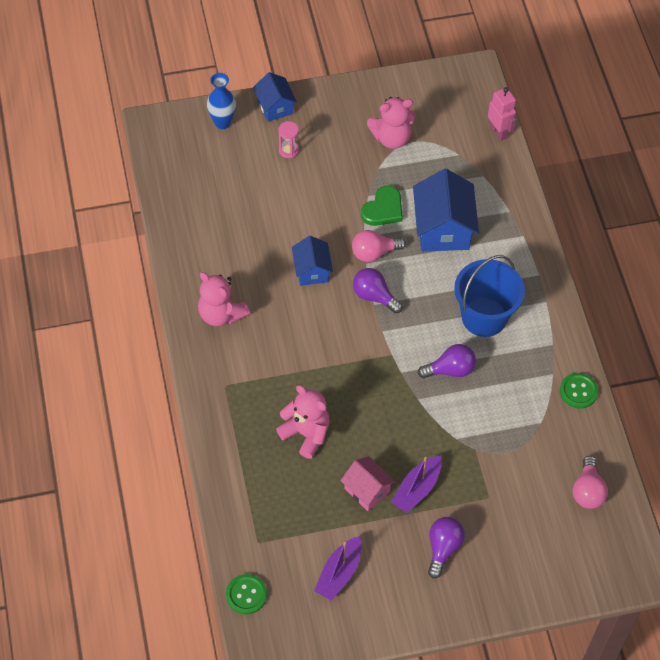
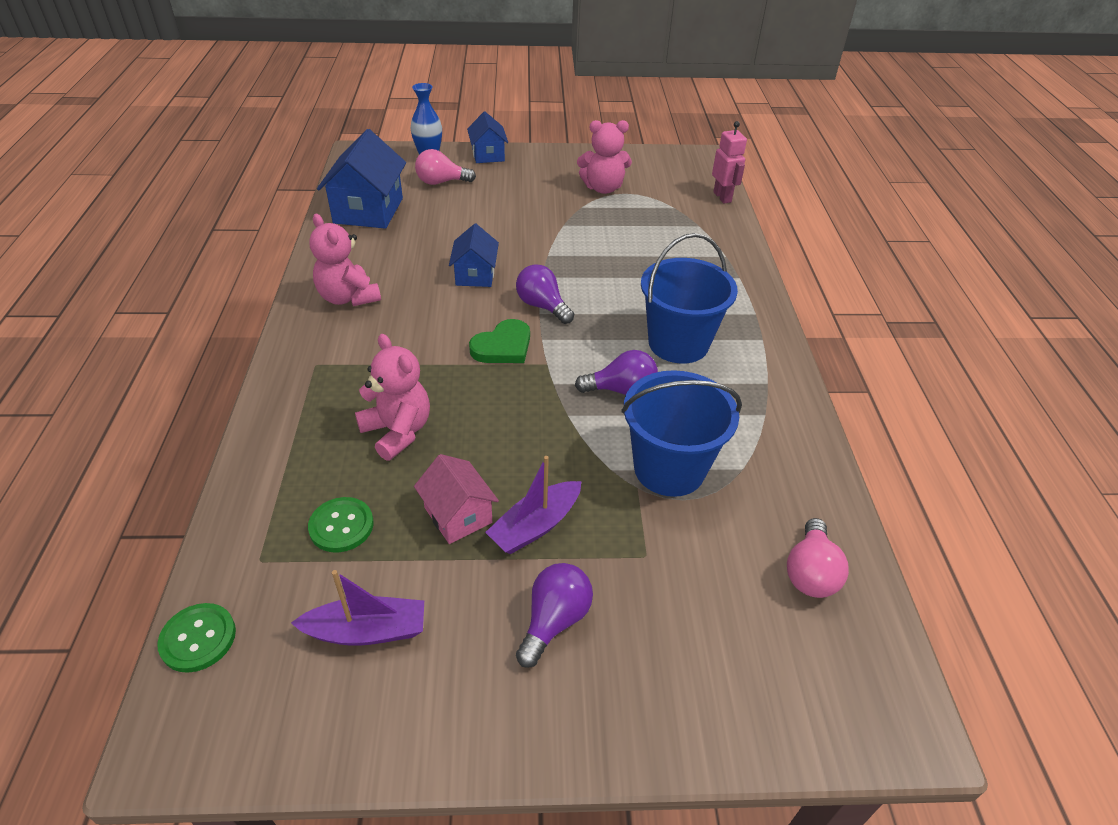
camera: 10 degrees right, 15 degrees down
(288, 150) = (489, 184): pink hourglass -> none
(339, 573) = (367, 631): purple boat -> purple boat turned 135 degrees counterclockwise
(374, 253) = (555, 269): pink light bulb -> pink light bulb (441, 182)
(383, 209) = (577, 237): green heart -> green heart (503, 346)
(443, 228) = (643, 260): blue house -> blue house (368, 210)
(493, 431) = (669, 468): none -> blue bucket
(578, 391) = (801, 440): green button -> green button (341, 526)

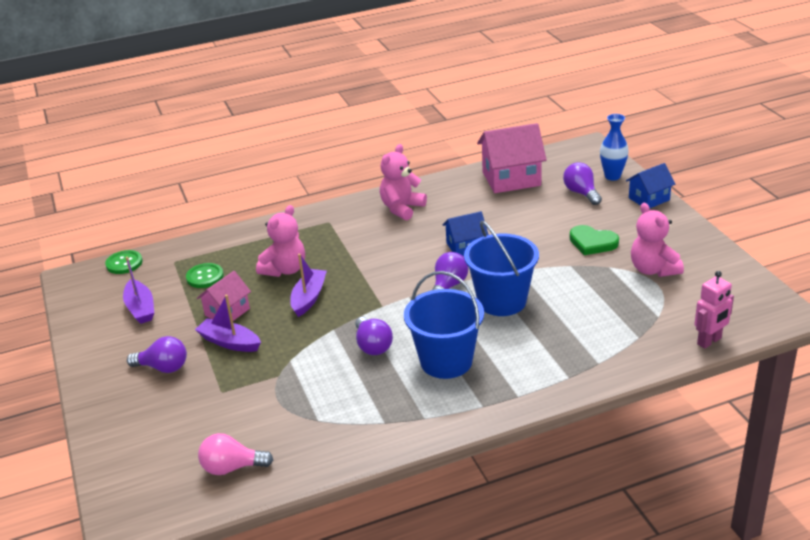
camera: 75 degrees right, 10 degrees down
(368, 210) = (511, 179): blue house -> pink house
(441, 182) = (581, 193): pink light bulb -> purple light bulb
(483, 422) = (309, 298): none -> purple boat
(503, 346) = (389, 283): green heart -> green heart (592, 243)
(669, 468) = (302, 385): blue bucket -> blue bucket (502, 301)

